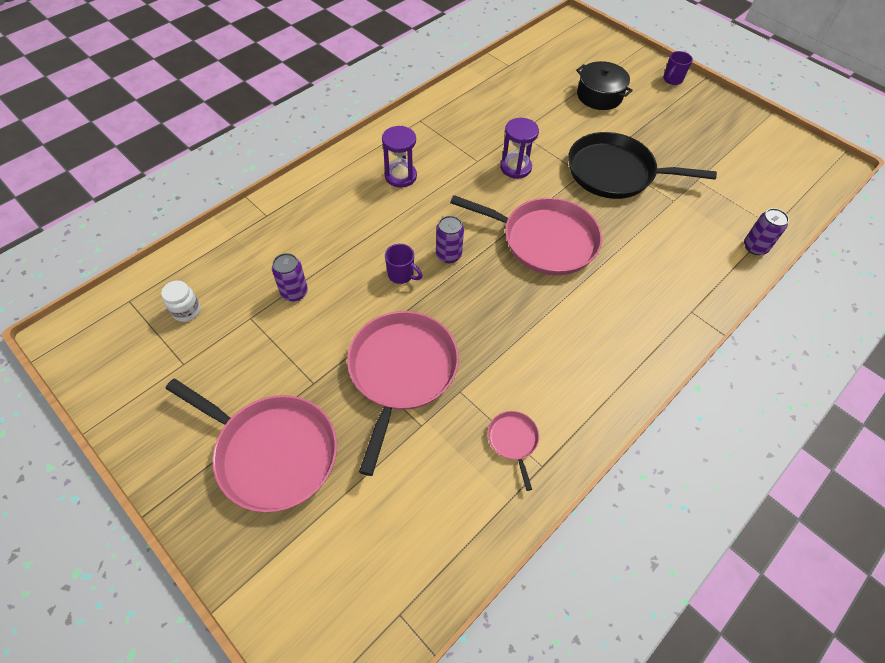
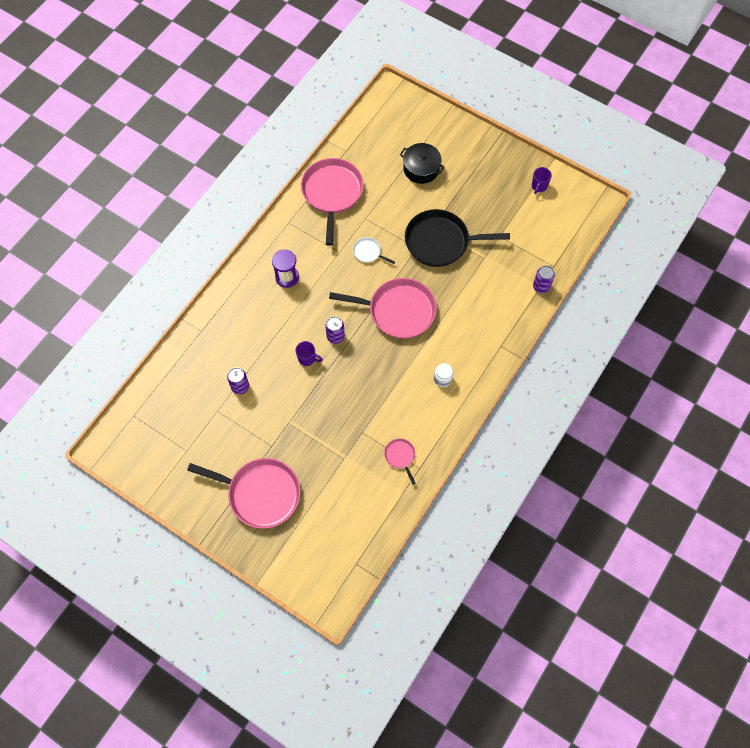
camera: 10 degrees left, 10 degrees up
(186, 311) = (174, 415): white jar -> white jar (442, 379)
(401, 372) = (324, 427): pink pan -> pink pan (332, 193)
(515, 167) = (368, 252): purple hourglass -> white pan
(672, 80) = (476, 140): purple mug -> purple mug (539, 186)

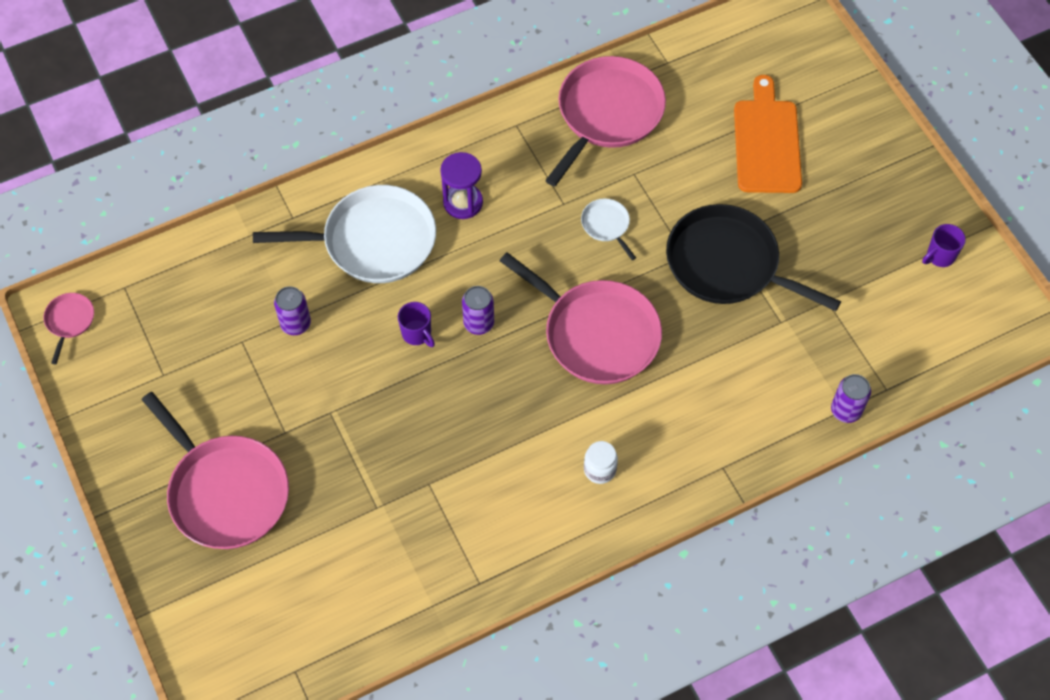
camera: 30 degrees right, 5 degrees down
(253, 321) = (373, 241): none -> white pan
(400, 456) = (462, 550): pink pan -> pink pan (69, 321)
(421, 169) = (766, 142): black pot -> orange cutting board

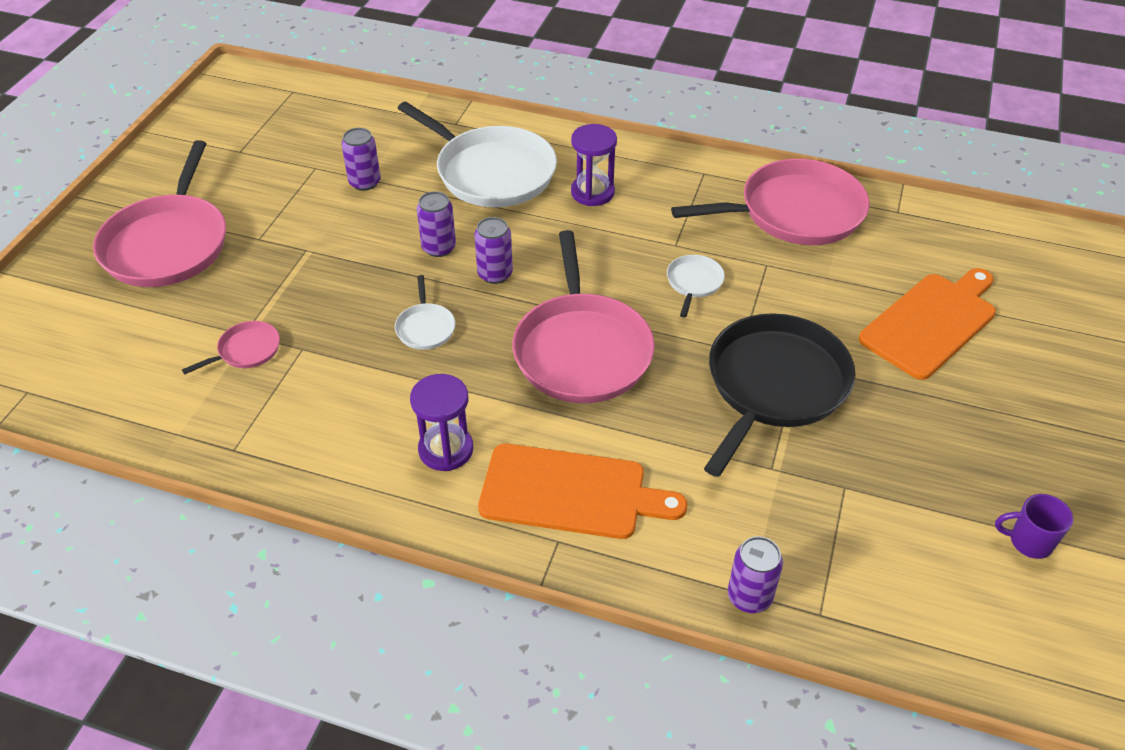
camera: 45 degrees right, 15 degrees down
(69, 321) = (234, 87): pink pan -> pink pan (246, 351)
(417, 334) = (439, 248): purple mug -> purple can
(485, 401) = (425, 327): none -> white pan
(599, 470) = (446, 449): white jar -> purple hourglass
(696, 433) = (570, 492): none -> orange cutting board
(728, 264) = (774, 385): black pan -> black pan turned 45 degrees clockwise

